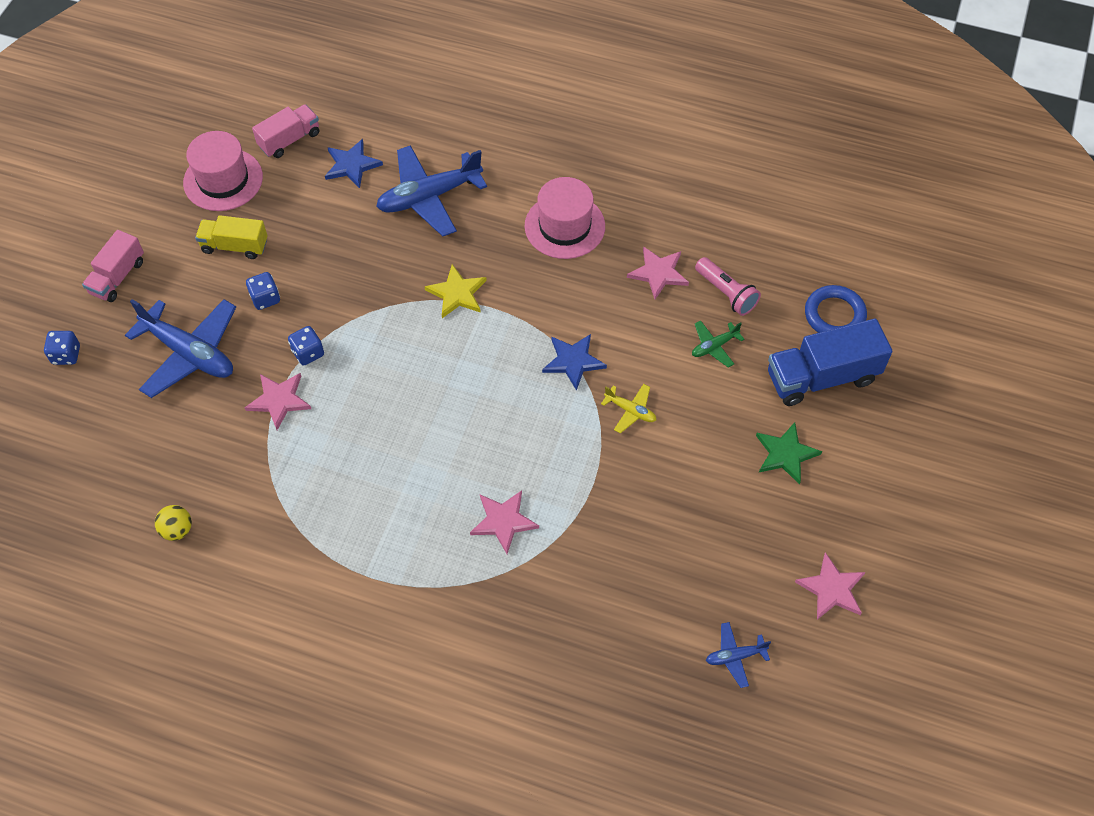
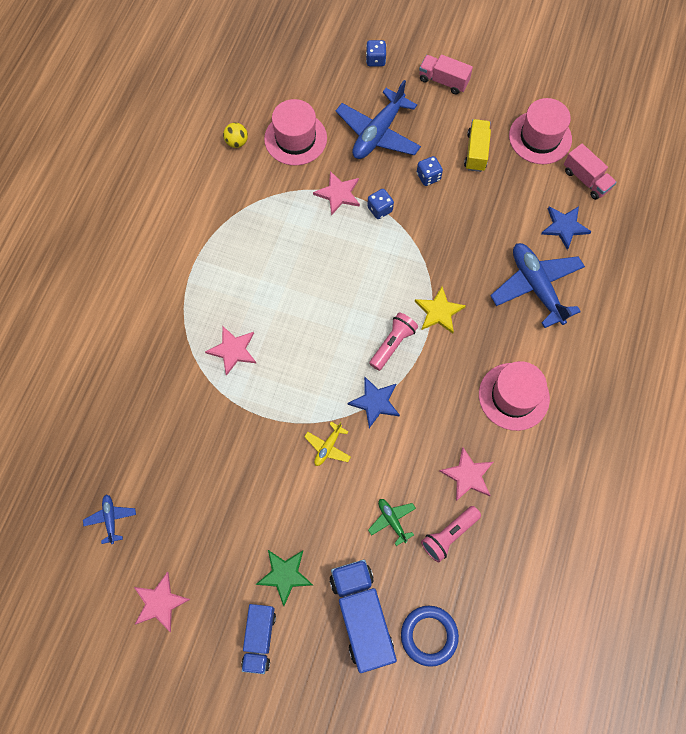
camera: 90 degrees right, 10 degrees up
(182, 453) = (295, 138): none -> pink hat
(498, 342) = (393, 344): none -> pink flashlight
(859, 478) = (259, 638): none -> blue truck

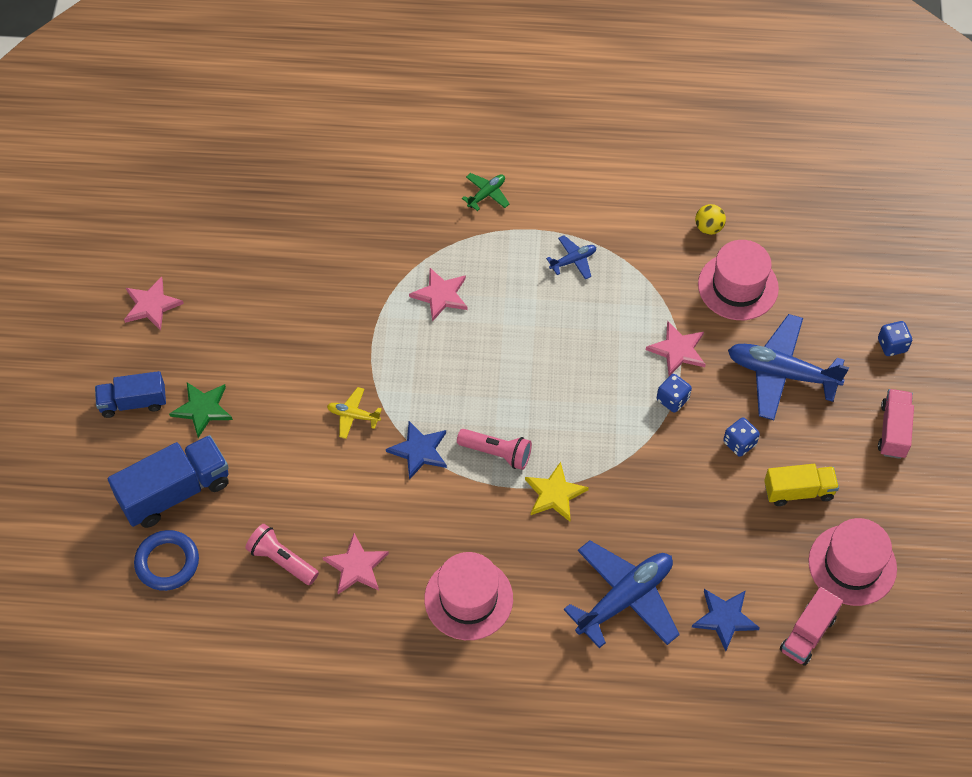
camera: 75 degrees right, 10 degrees down
(111, 519) = (226, 238): blue plane -> blue plane (573, 260)
(392, 520) = (285, 499): green plane -> green plane (486, 194)

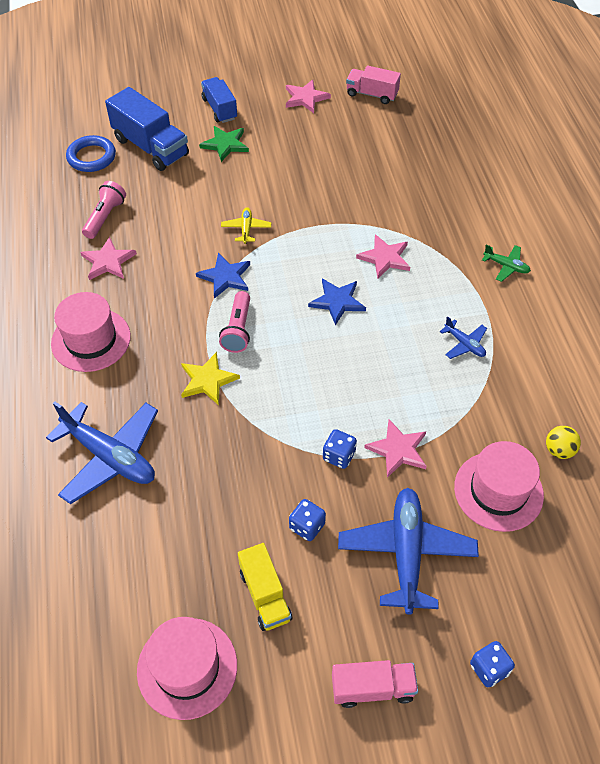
camera: 75 degrees right, 5 degrees down
(724, 618) = (102, 548): blue star -> blue star (337, 301)
(808, 634) = (96, 633): pink truck -> pink truck (372, 94)

